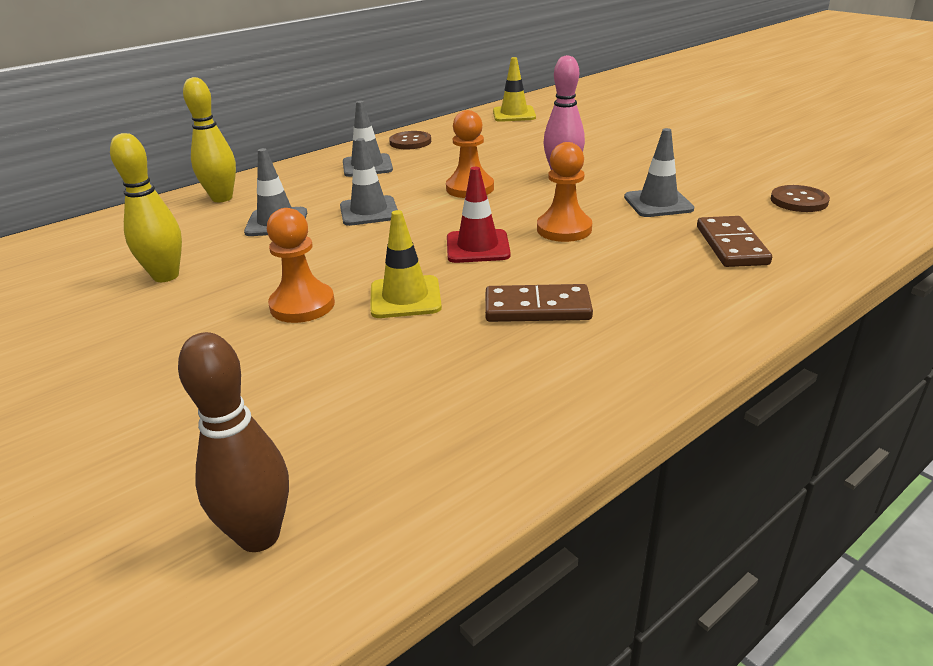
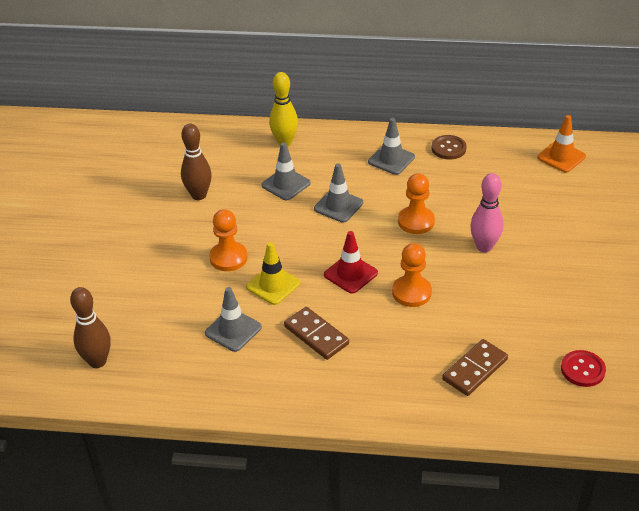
camera: 45 degrees right, 10 degrees up
(166, 276) = (199, 195): yellow bowling pin -> brown bowling pin
(514, 114) = (561, 157): yellow traffic cone -> orange traffic cone
(658, 203) = (496, 310): grey traffic cone -> grey traffic cone (233, 330)
(799, 201) = (582, 369): brown button -> red button

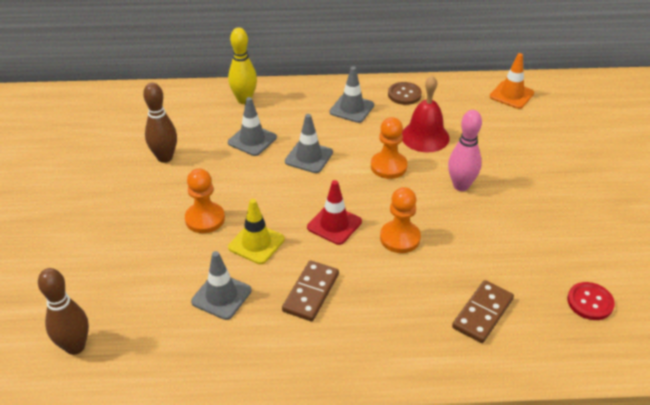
camera: 10 degrees left, 0 degrees up
(316, 335) = (311, 293): brown domino -> brown domino turned 75 degrees clockwise
(459, 194) = (425, 136): none -> red bell

